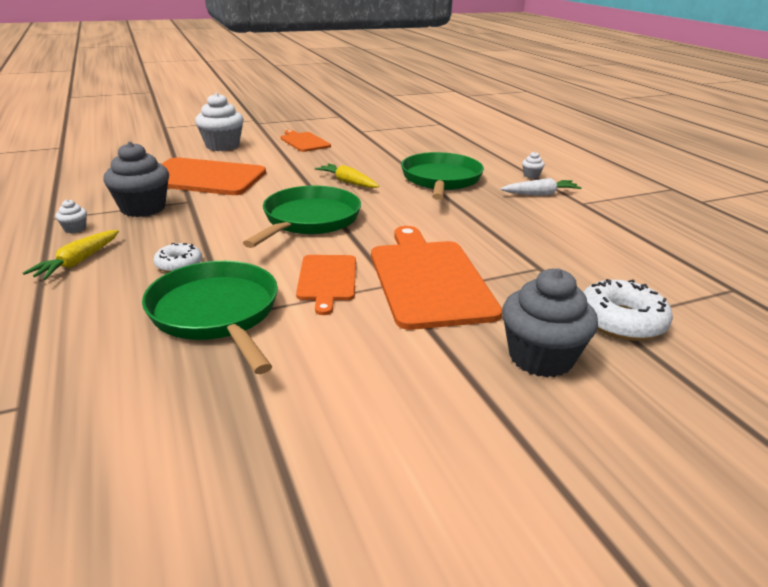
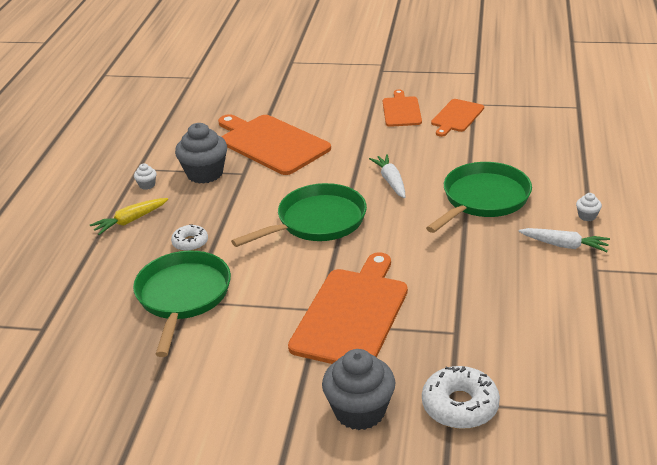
camera: 35 degrees right, 5 degrees up
(222, 146) = (321, 102): white cupcake -> none
(327, 280) = (277, 290): orange cutting board -> orange cutting board (456, 117)
(348, 182) = (391, 181): yellow carrot -> white carrot

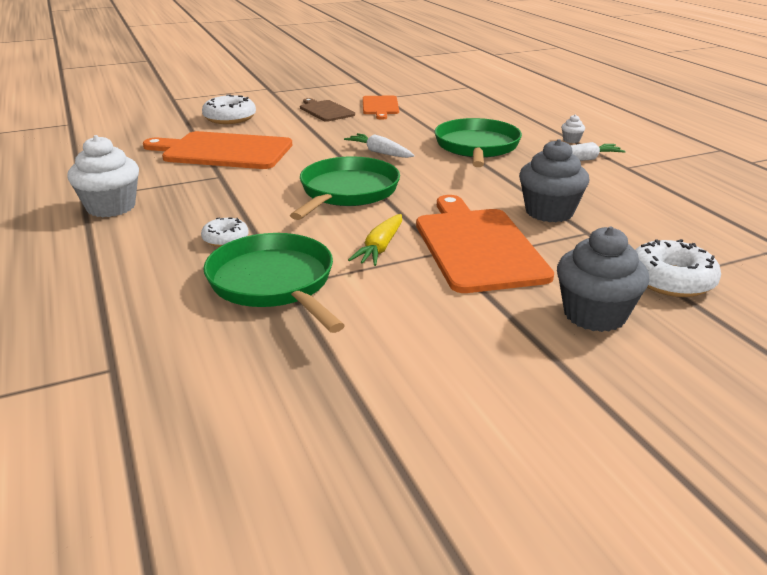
camera: 35 degrees left, 5 degrees down
(130, 221) = (124, 239): yellow carrot -> yellow carrot (380, 248)
(147, 185) = (111, 207): white cupcake -> white cupcake, size x2.31
(205, 173) = (174, 185): grey cupcake -> grey cupcake (549, 212)
(313, 101) = (230, 118): none -> white donut
(401, 110) = (325, 110): orange cutting board -> brown cutting board

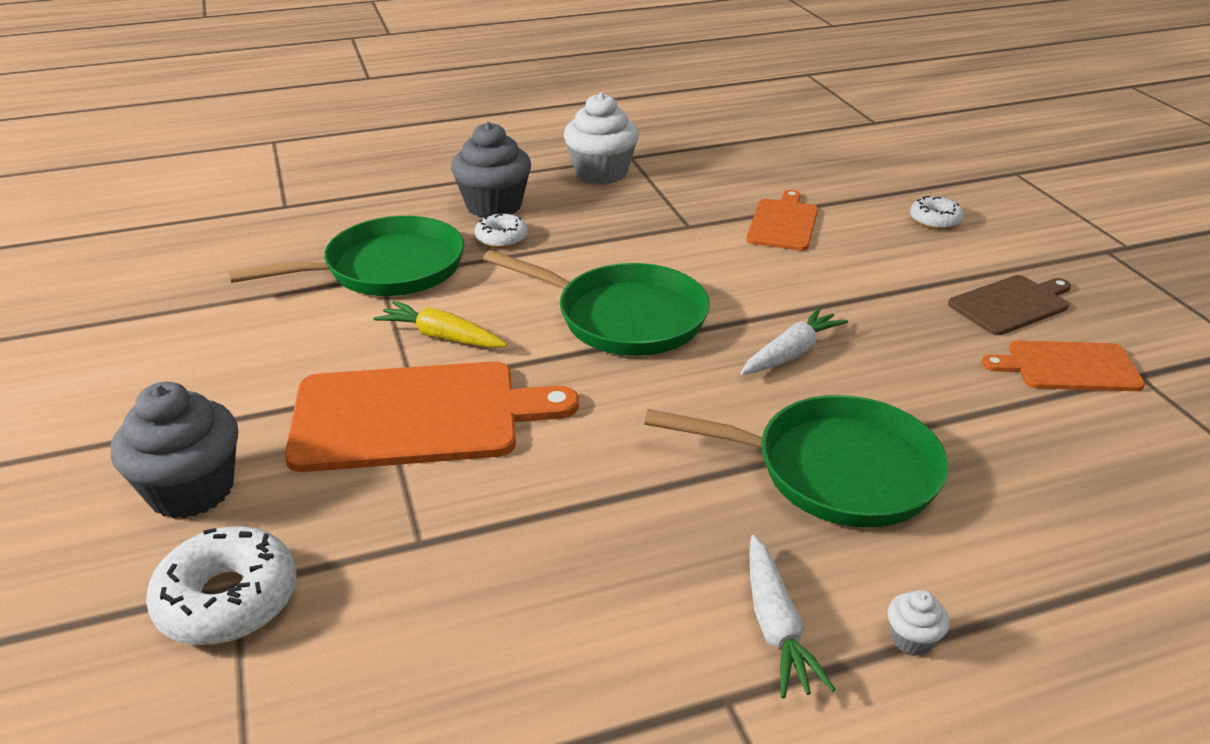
camera: 95 degrees right, 5 degrees up
(223, 151) = (783, 223): orange cutting board -> orange cutting board, size x0.56
(230, 118) = (935, 220): white donut -> white donut, size x0.60
(549, 212) = (510, 512): grey cupcake -> grey cupcake (494, 206)

